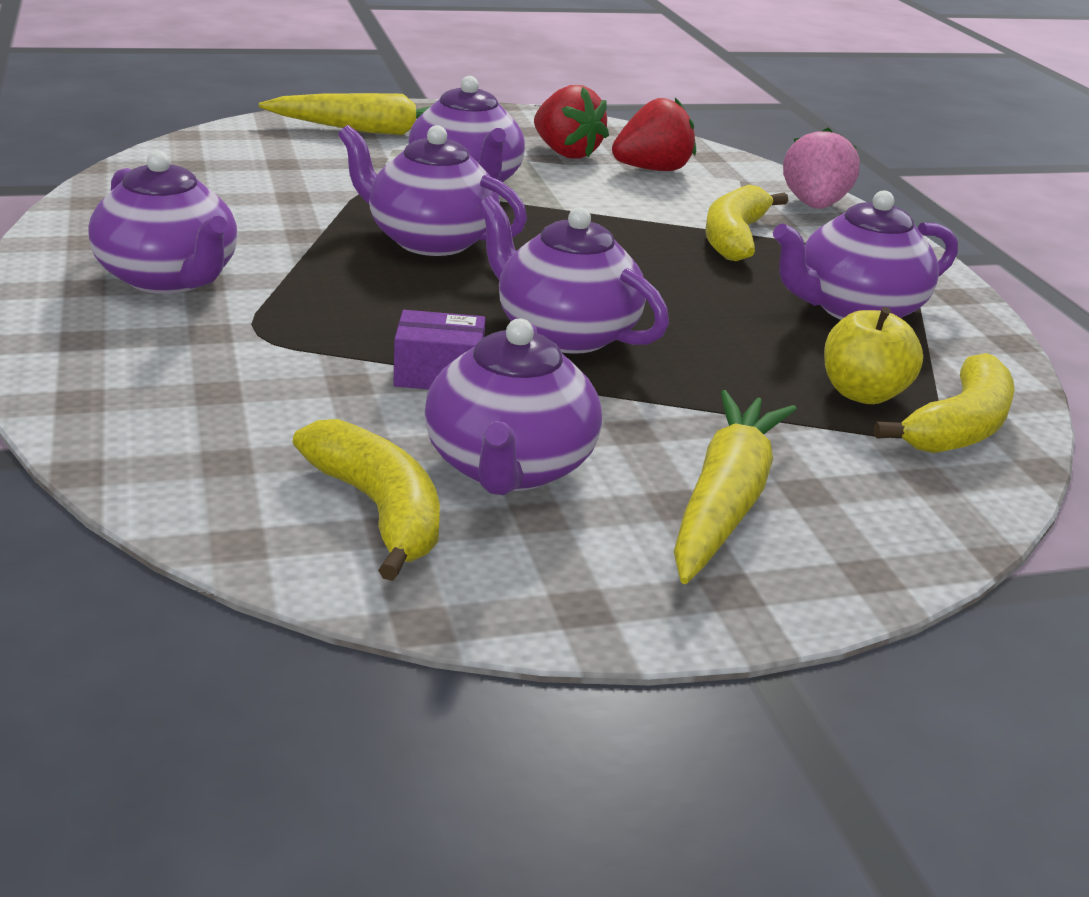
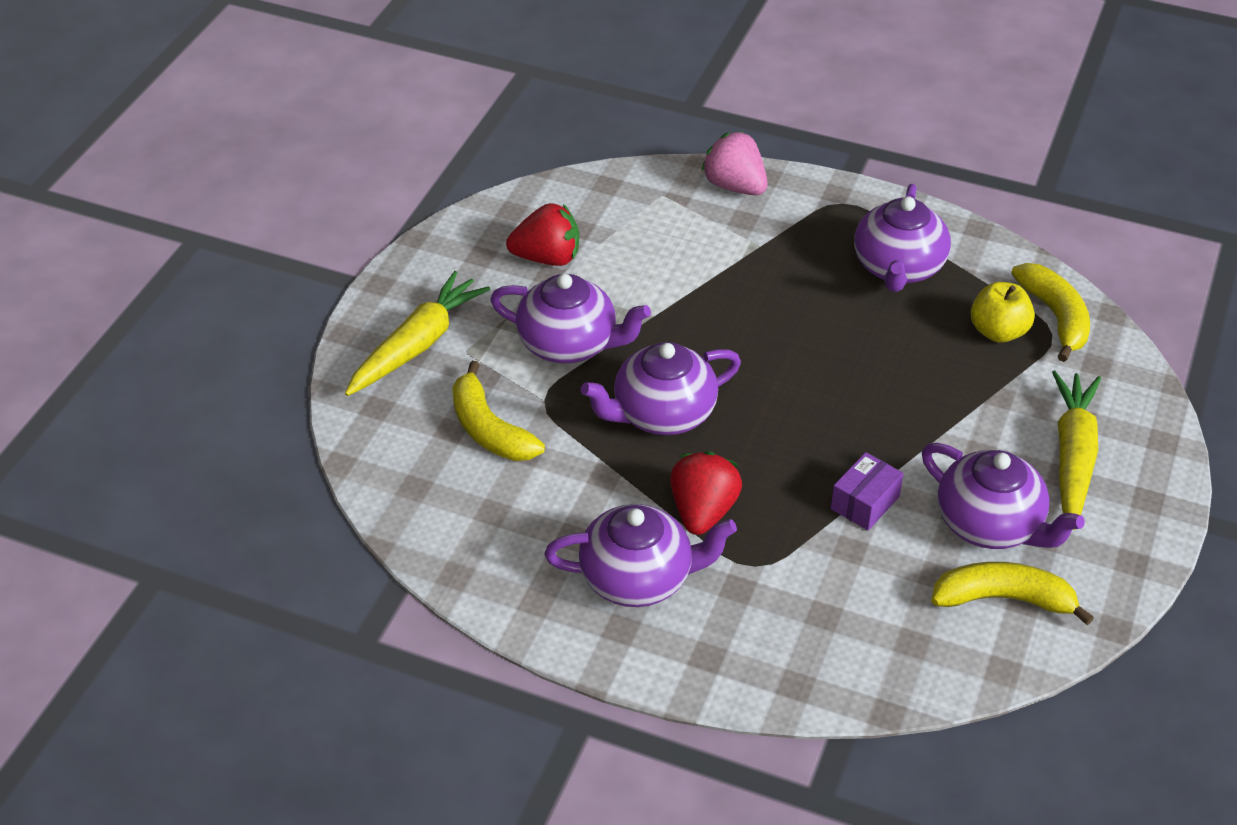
camera: 50 degrees left, 15 degrees up
(564, 333) = (846, 418): purple teapot -> none
(652, 170) = (613, 229): red strawberry -> red strawberry (703, 511)
(725, 501) = (1072, 456): yellow carrot -> yellow carrot turned 45 degrees clockwise
(734, 237) = (759, 258): yellow banana -> yellow banana (489, 429)

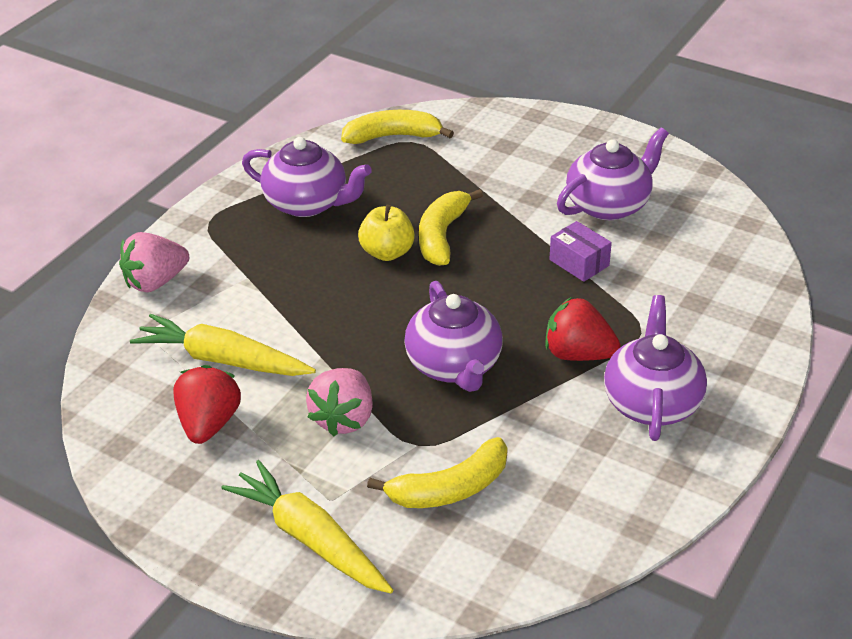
camera: 80 degrees left, 5 degrees down
(569, 344) = (343, 419): purple teapot -> pink strawberry
(998, 332) = (401, 166): yellow apple -> yellow apple (387, 252)
(1003, 599) = (682, 211): yellow banana -> yellow banana (442, 236)
(1072, 456) = (544, 155): yellow carrot -> yellow carrot (222, 360)

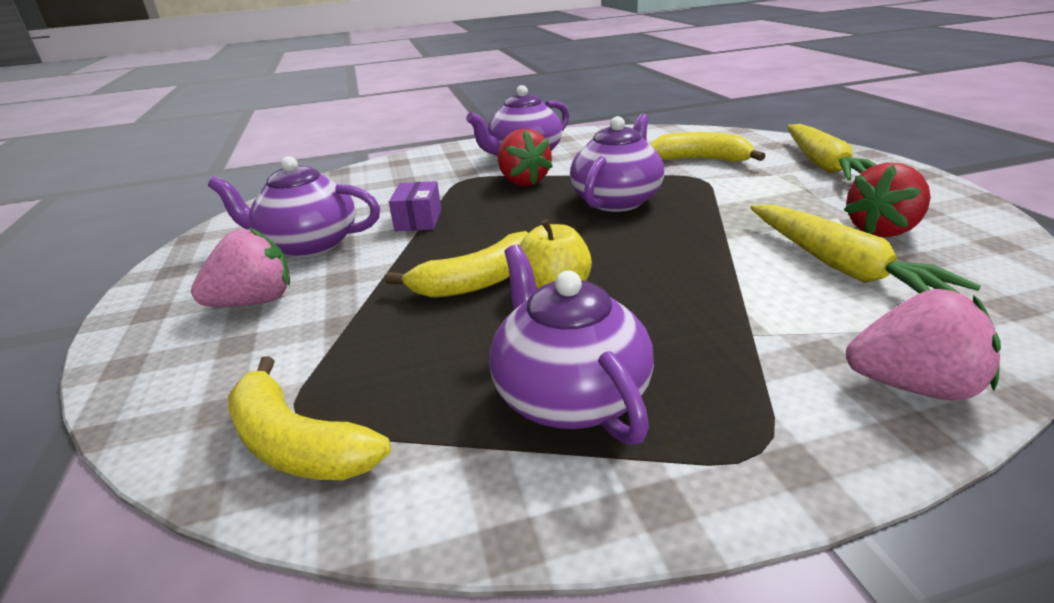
camera: 135 degrees left, 10 degrees down
(343, 419) = (744, 201): pink strawberry -> pink strawberry (255, 302)

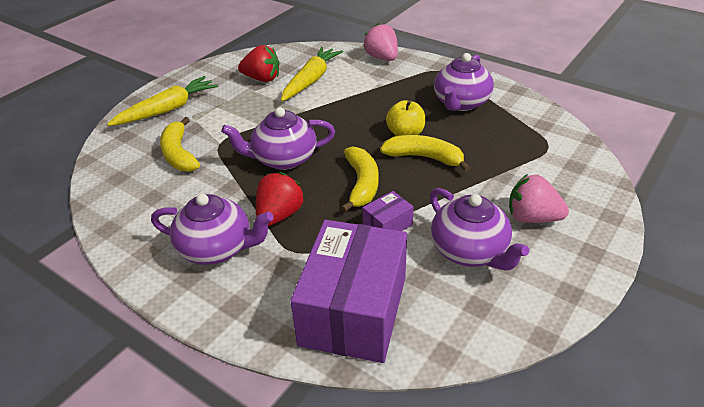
camera: 130 degrees left, 10 degrees up
(297, 444) = (553, 137): yellow banana -> yellow banana (362, 184)
(369, 183) = (354, 310): none -> purple box

